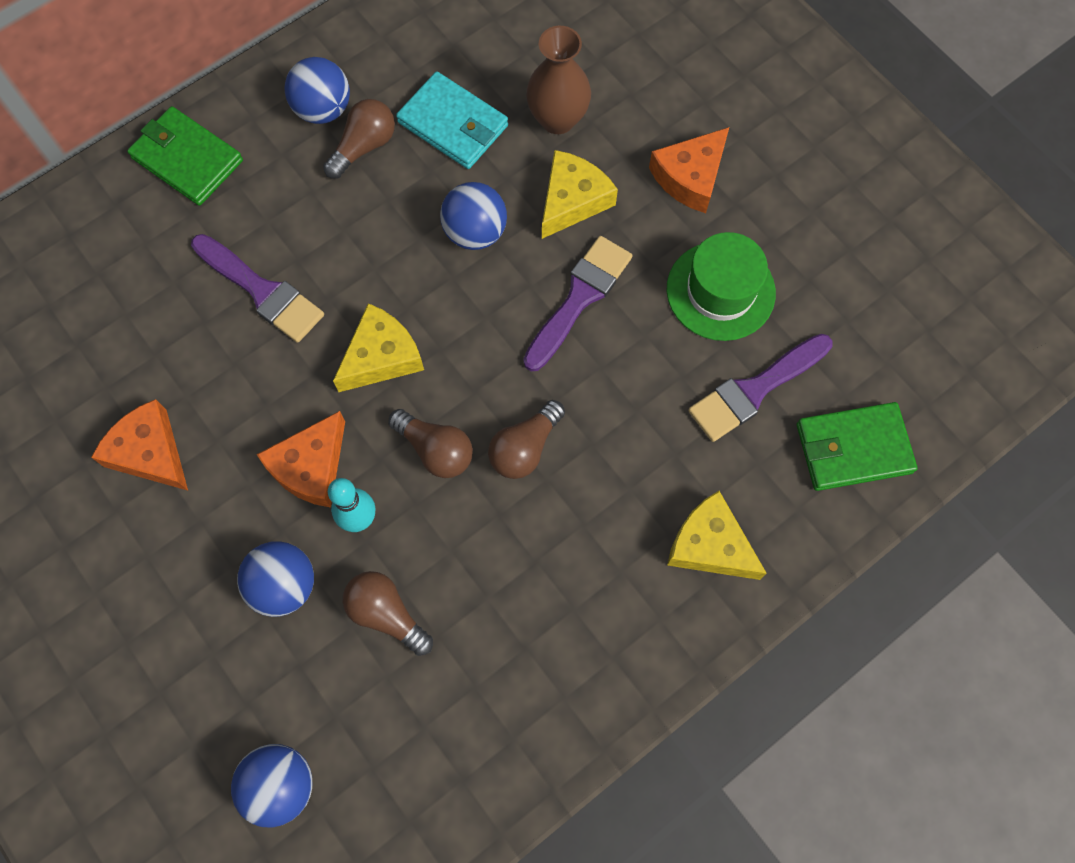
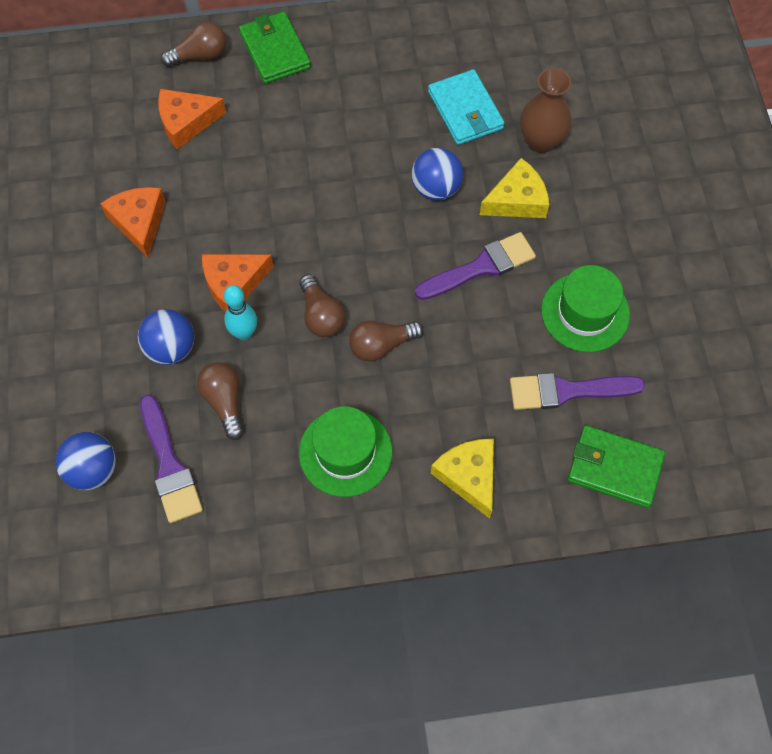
camera: 30 degrees right, 5 degrees down
(262, 291) = (271, 157): purple brush -> purple brush (169, 465)
(323, 109) = (383, 60): blue ball -> none
(364, 146) = (395, 97): brown light bulb -> brown light bulb (200, 55)
(381, 356) = (322, 237): yellow cheese -> none
(560, 594) = (345, 452): none -> green hat
(690, 177) = (612, 225): orange cheese -> orange cheese (186, 122)

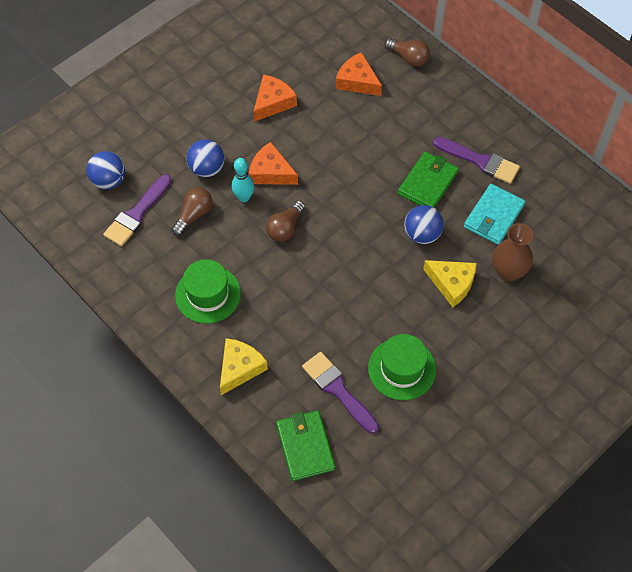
camera: 55 degrees right, 5 degrees down
(275, 50) = (446, 91): green wallet -> green wallet (428, 183)
(381, 345) = (290, 271): brown light bulb -> none
(481, 267) = (386, 292): purple brush -> purple brush (480, 161)

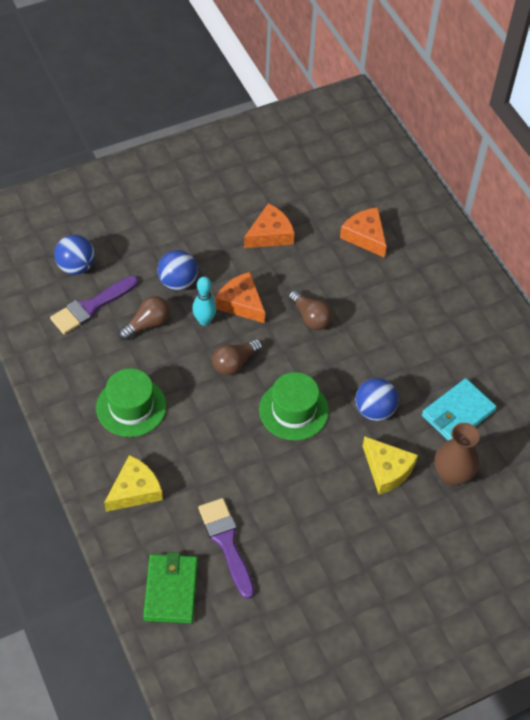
camera: 15 degrees right, 5 degrees down
(402, 369) = (301, 541): green hat -> green hat (293, 410)
(408, 58) = (428, 227): brown light bulb -> brown light bulb (310, 317)
(428, 183) = (400, 359): green wallet -> none
(480, 161) = (464, 352): purple brush -> none

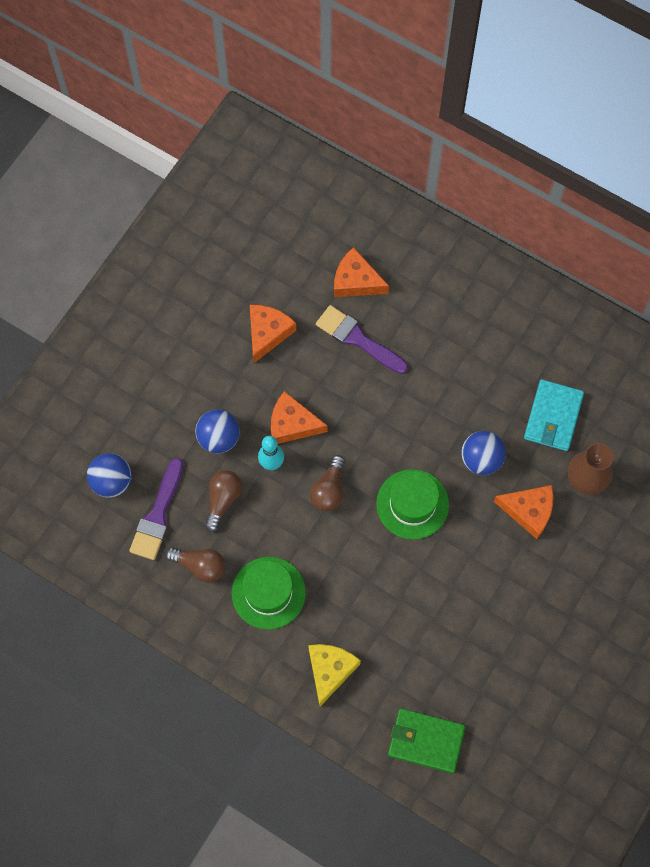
camera: 30 degrees left, 15 degrees up
(171, 590) = (425, 741): green wallet -> green wallet turned 45 degrees counterclockwise
(226, 543) = (441, 668): purple brush -> purple brush (357, 339)
(310, 317) = (364, 399): brown light bulb -> brown light bulb (200, 566)
(387, 470) = (529, 511): yellow cheese -> orange cheese

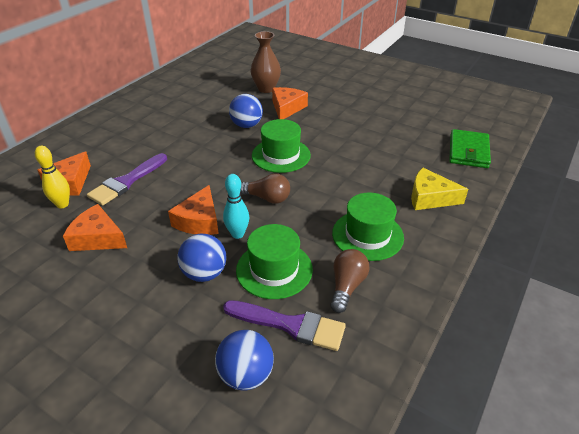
camera: 90 degrees left, 30 degrees down
(222, 500) = (274, 269): brown light bulb -> green hat
(318, 285) = (62, 204): none -> yellow bowling pin
(553, 417) = (218, 98): turquoise wallet -> none

